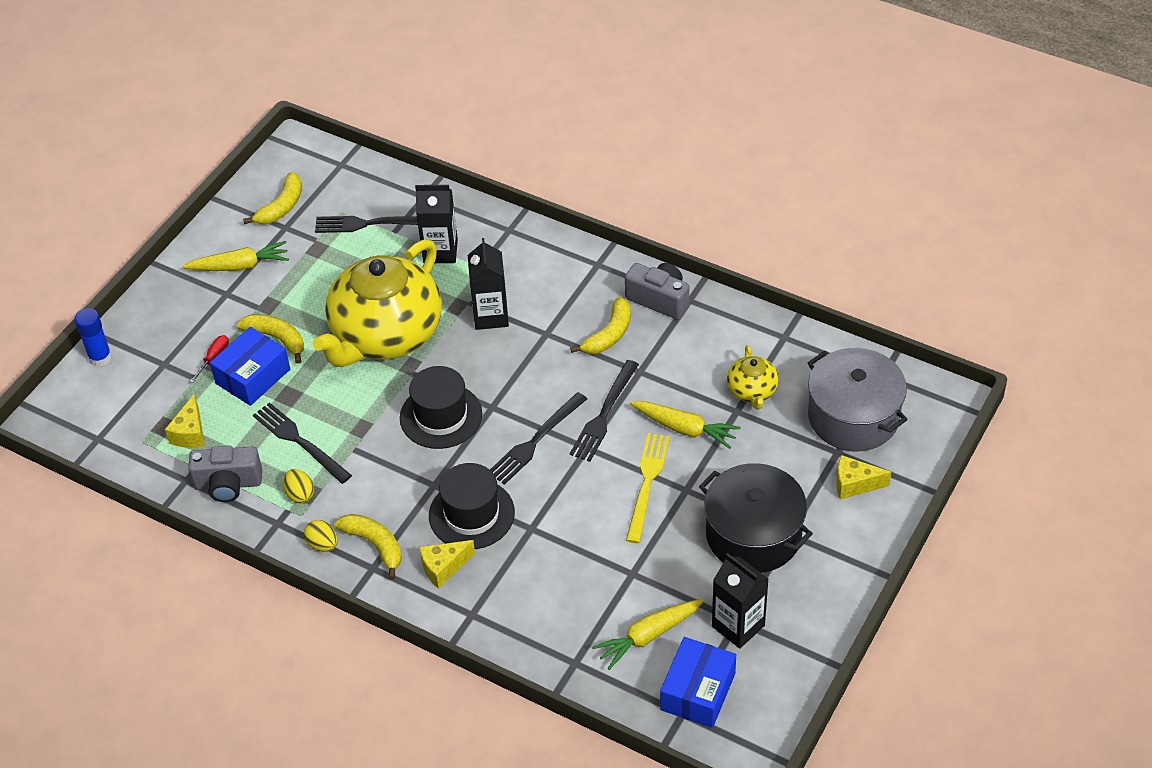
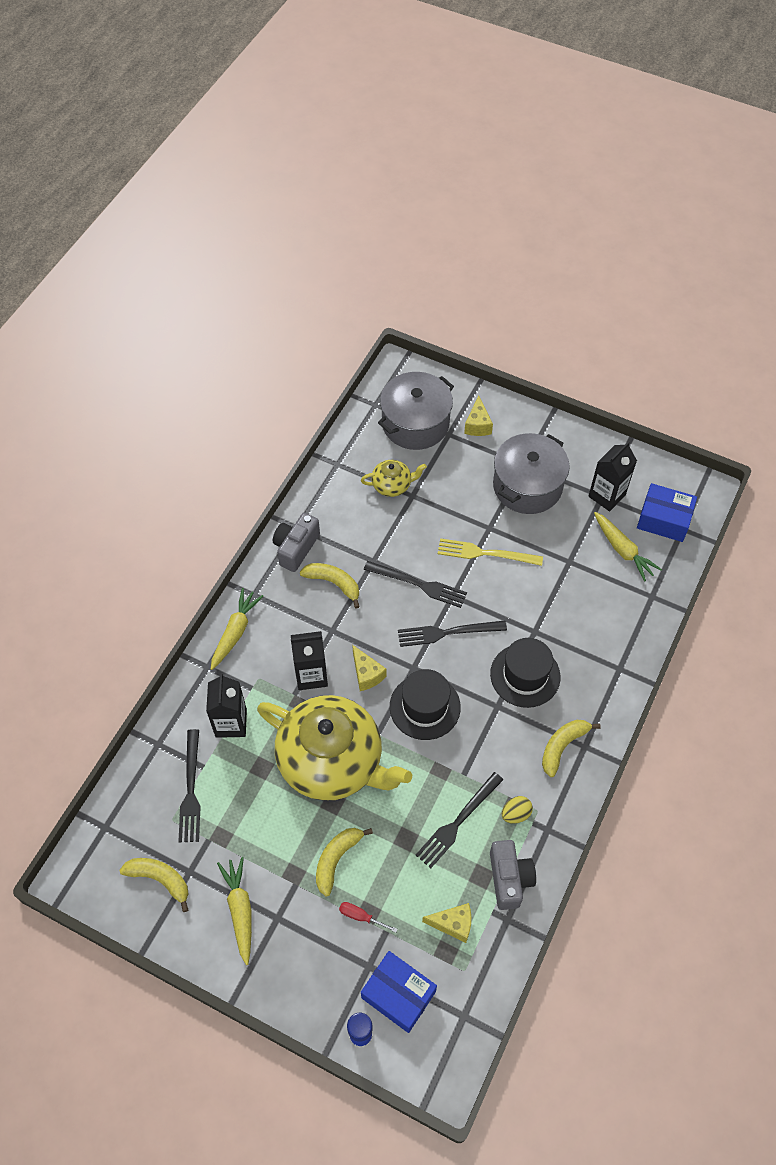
camera: 95 degrees left, 10 degrees up
(253, 376) = (383, 875): blue box -> blue box (398, 994)
(322, 544) = (566, 788): yellow egg -> none
(443, 568) = (579, 692): yellow cheese -> yellow cheese (366, 674)
(536, 440) = (448, 632): black fork -> black fork turned 135 degrees clockwise
(685, 429) = (431, 529): yellow carrot -> yellow carrot (235, 632)
(753, 535) = (527, 486): black pot -> grey pot

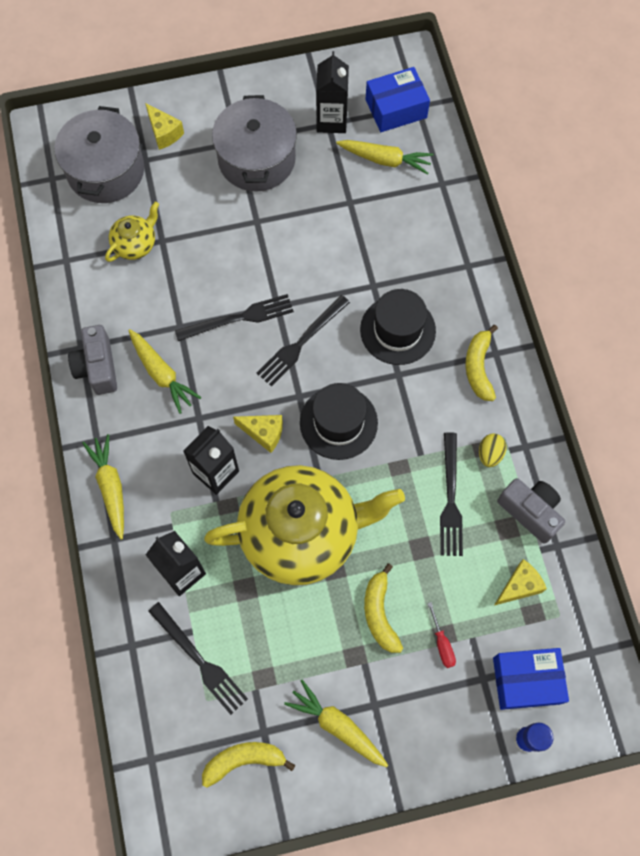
camera: 40 degrees left, 10 degrees up
(334, 583) = (162, 374): yellow banana -> yellow carrot
(361, 916) = (442, 643): red screwdriver -> red screwdriver turned 90 degrees counterclockwise
(486, 553) = (273, 247): yellow fork -> none

